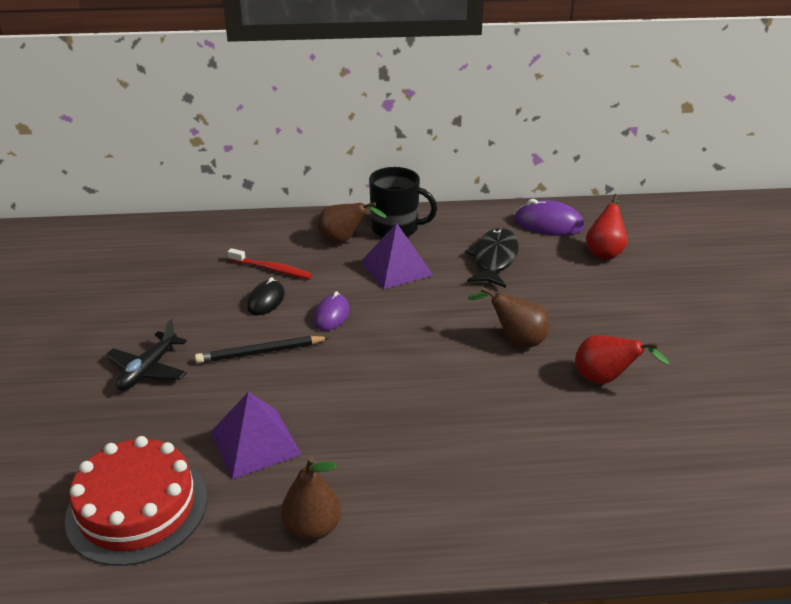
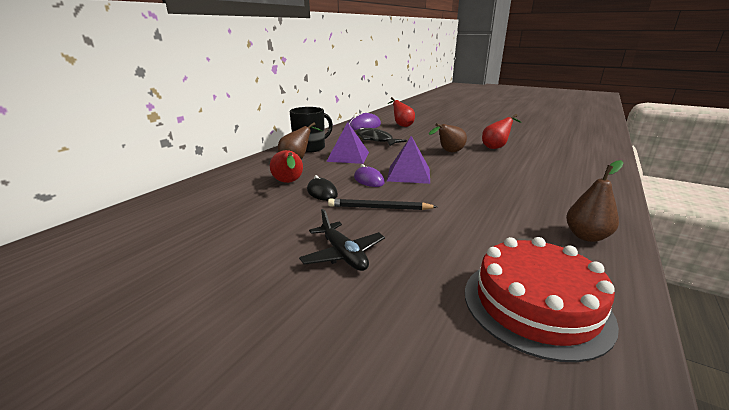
camera: 55 degrees left, 10 degrees down
(255, 443) = (482, 234): purple pyramid -> purple pyramid (409, 174)
(260, 352) = (379, 208): black pencil -> black pencil turned 75 degrees clockwise
(271, 269) = (288, 183): red toothbrush -> red pear

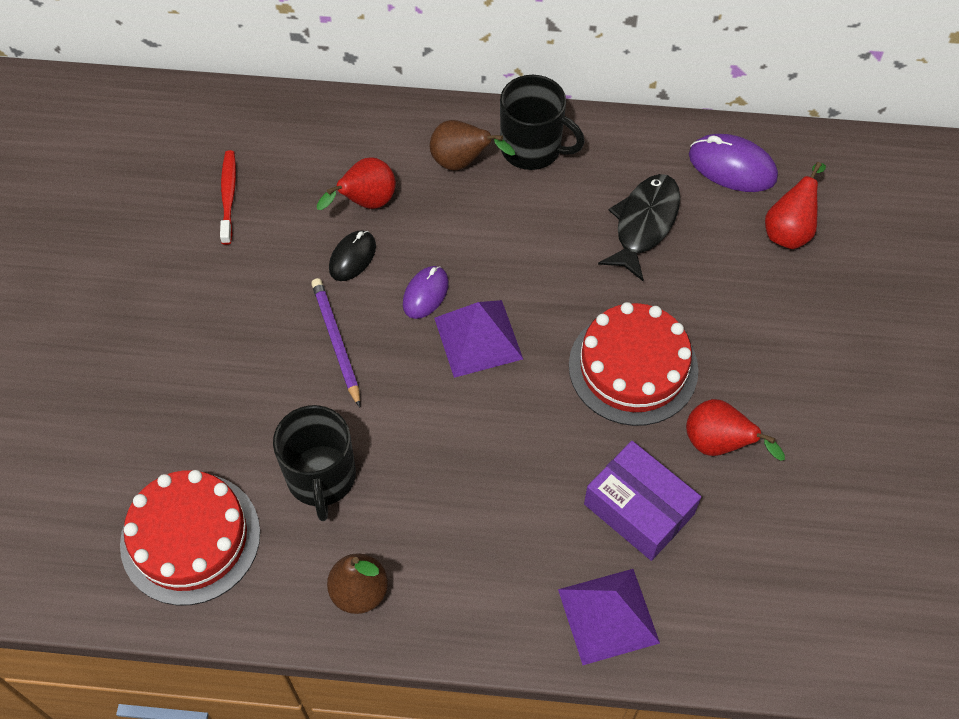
camera: 65 degrees right, 35 degrees up
(217, 221) = (228, 196): none -> red toothbrush
(343, 254) = (210, 349): black plane -> none
(348, 156) = (518, 223): purple pyramid -> purple pyramid (608, 615)
(379, 208) = (336, 342): black pencil -> purple pencil
(448, 152) = (633, 367): brown pear -> red cake
(487, 232) = (321, 478): none -> black mug
(527, 163) = (639, 509): none -> purple box

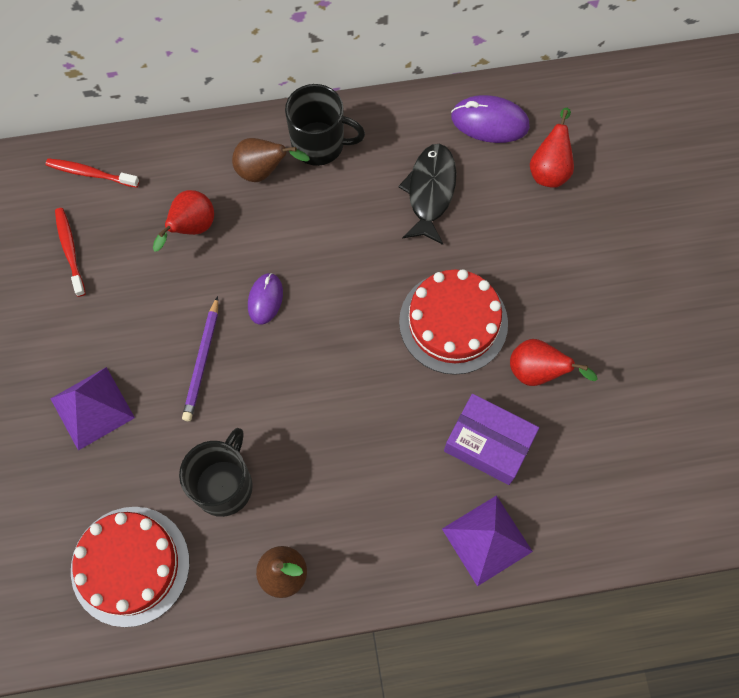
camera: 15 degrees left, 10 degrees up
(274, 125) = (90, 173): none -> red toothbrush
(321, 478) = (224, 485): black mug -> black mug turned 135 degrees counterclockwise
(336, 342) = (202, 361): purple pencil -> purple pencil turned 135 degrees counterclockwise
(352, 257) = (194, 281): black mouse -> none
(478, 338) = (320, 328): purple pyramid -> purple pyramid (92, 408)

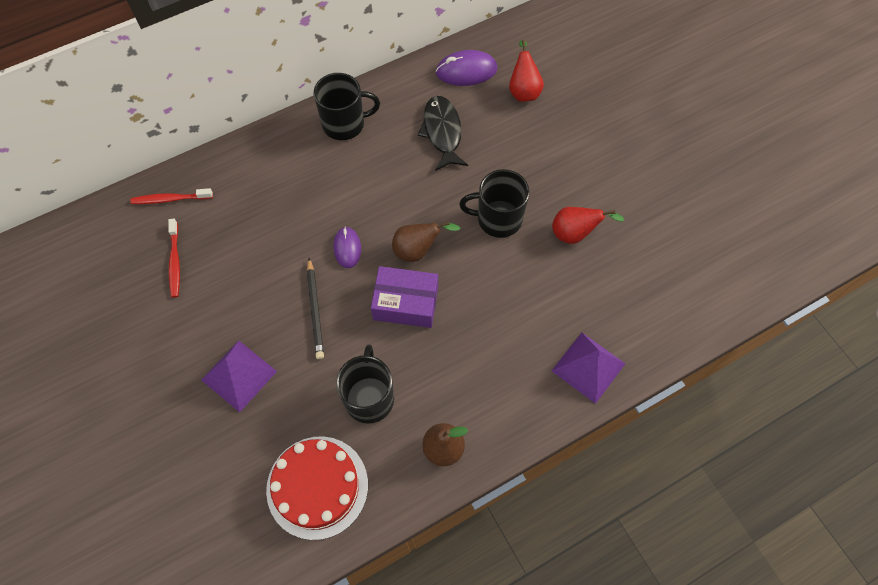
camera: 20 degrees left, 5 degrees down
(70, 250) = (175, 262): red toothbrush -> red toothbrush turned 150 degrees counterclockwise
(191, 228) = (268, 214): red pear -> none
(202, 361) = (315, 310): purple pencil -> black pencil
(263, 171) = (309, 156): brown pear -> brown pear (417, 250)
(453, 322) = (498, 219): red cake -> black mug
(488, 444) = (560, 297): purple box -> purple box (406, 303)

